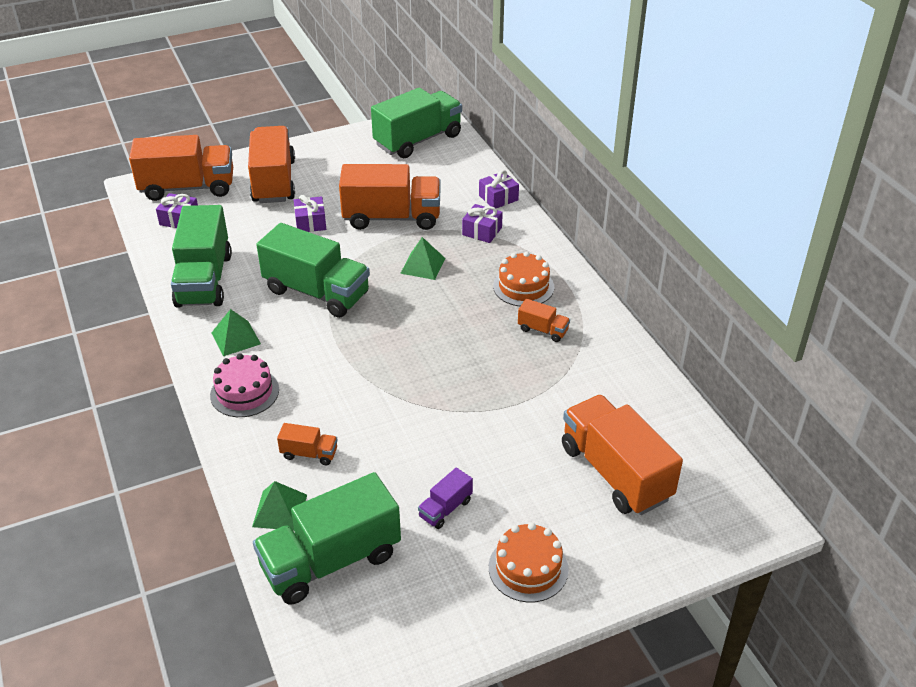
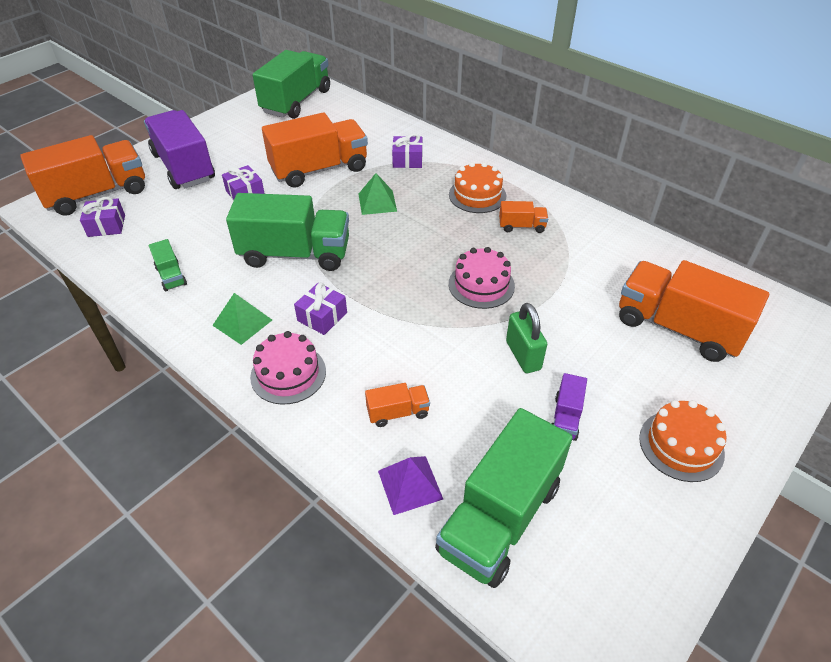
camera: 25 degrees left, 5 degrees up
(204, 280) = (171, 276): green truck -> green truck, size x0.45
(274, 181) = (184, 167): orange truck -> purple truck
(280, 510) = (410, 484): green pyramid -> purple pyramid
(449, 446) = (523, 355): none -> green padlock
(460, 372) = (481, 285): none -> pink cake
(498, 198) = (400, 130): purple gift -> purple gift (322, 317)

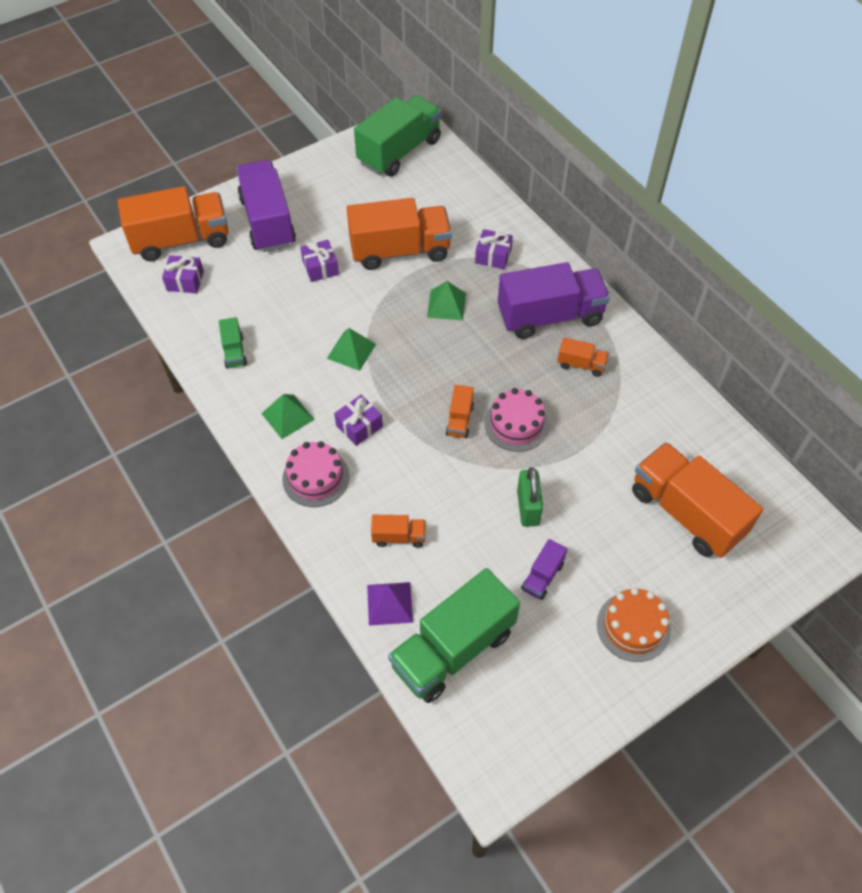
camera: 15 degrees right, 10 degrees up
(295, 254) = (351, 351): green truck -> green pyramid
(424, 292) = (459, 420): none -> orange truck
(477, 195) = (550, 316): orange cake -> purple truck

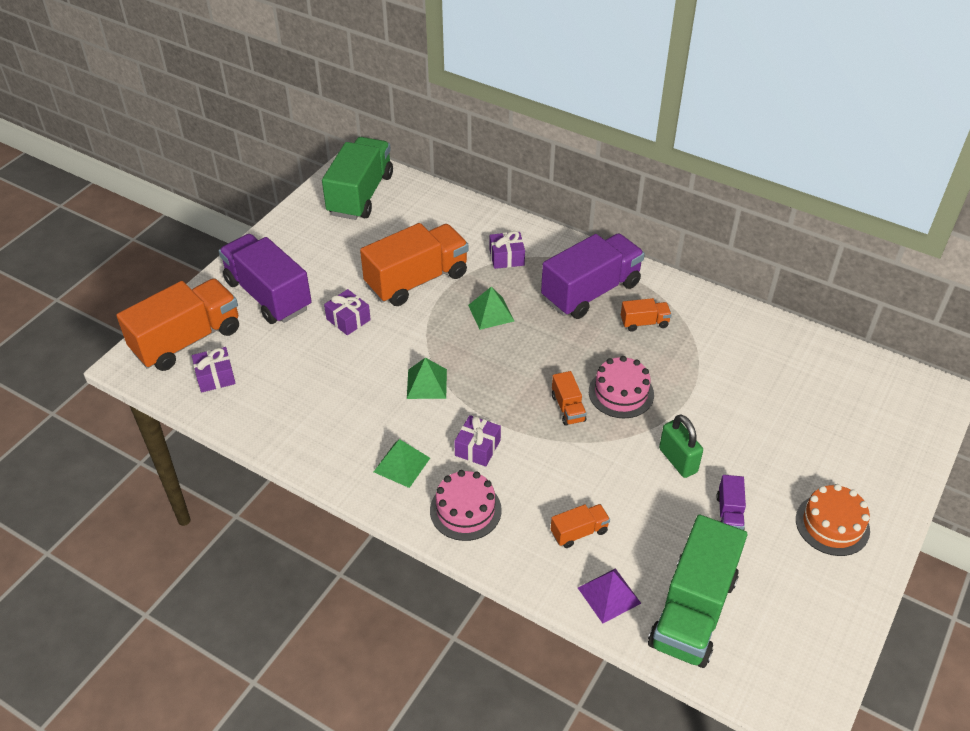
camera: 25 degrees left, 10 degrees down
(234, 351) = (309, 425): green truck -> none
(686, 513) = (812, 413): orange truck -> none

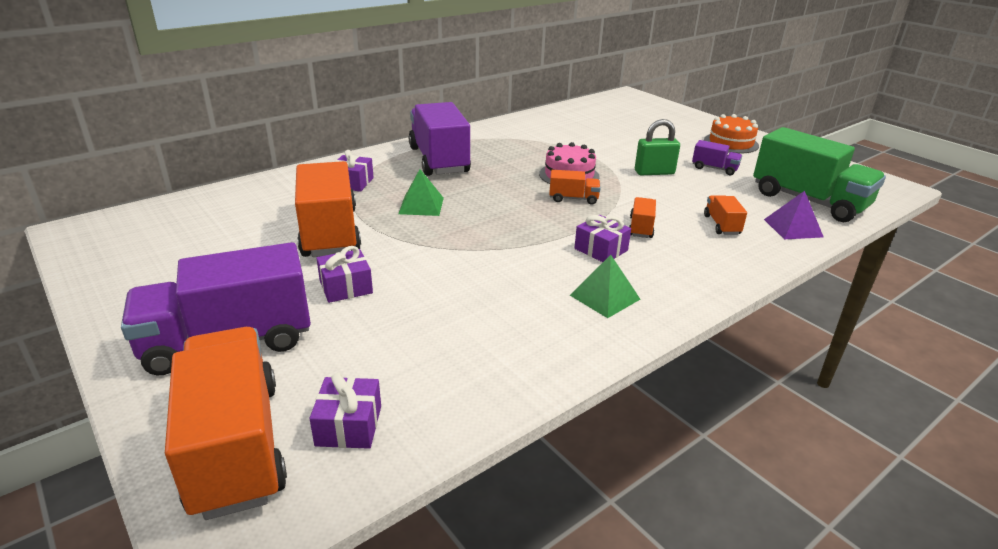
camera: 70 degrees left, 15 degrees down
(360, 195) = (136, 237): green truck -> none
(427, 384) = (493, 258): green pyramid -> none
(465, 510) = (681, 273): pink cake -> none
(644, 323) = (495, 150): orange truck -> orange truck (641, 228)

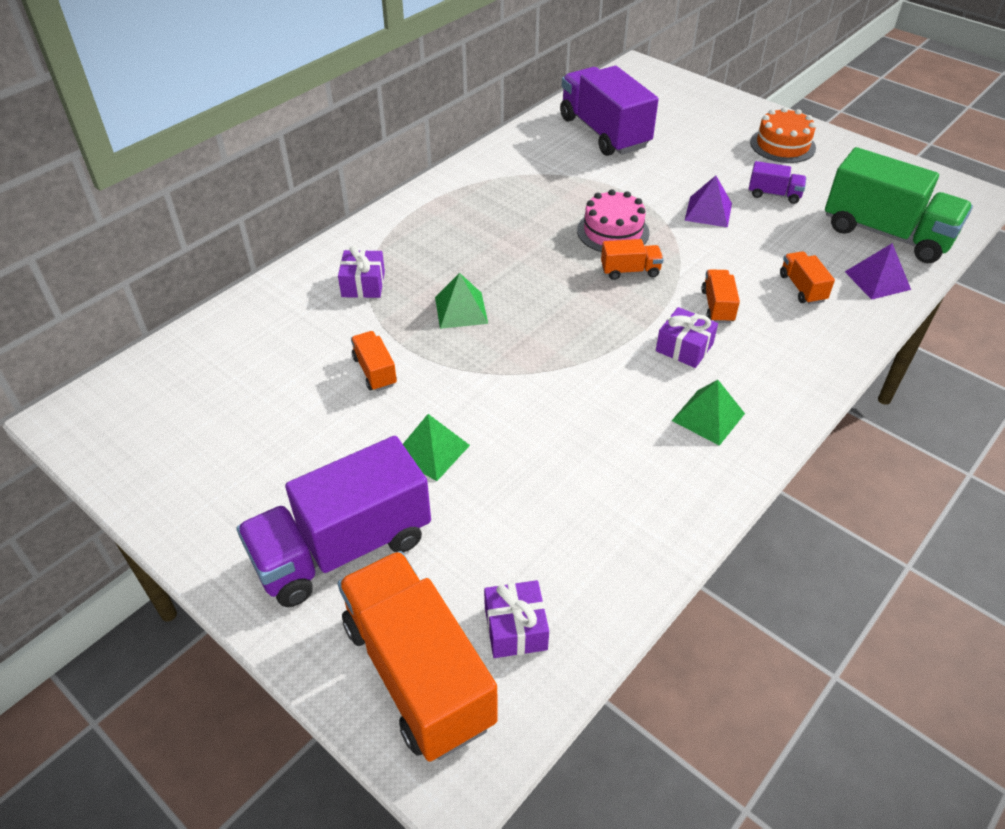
camera: 10 degrees left, 15 degrees up
(330, 232) = (375, 371): orange truck -> orange truck, size x0.45
(346, 287) = (431, 451): purple gift -> green pyramid
(439, 160) = (450, 228): purple truck -> purple truck (604, 132)
(654, 172) = (708, 211): green padlock -> purple pyramid

